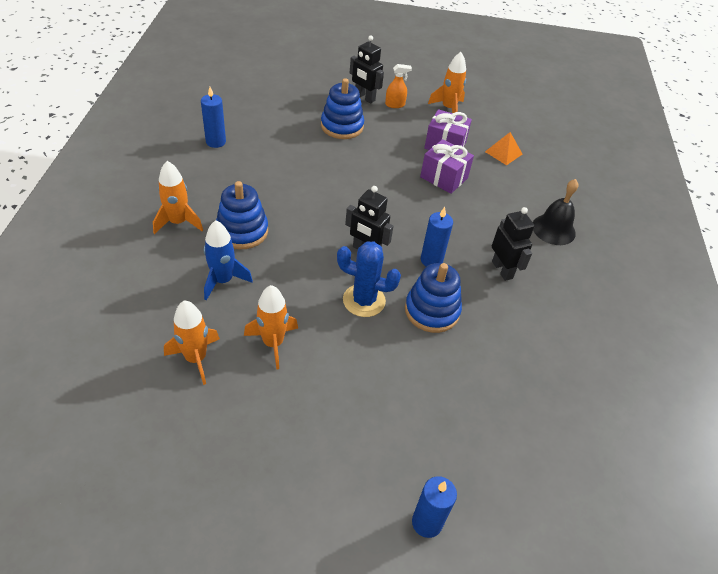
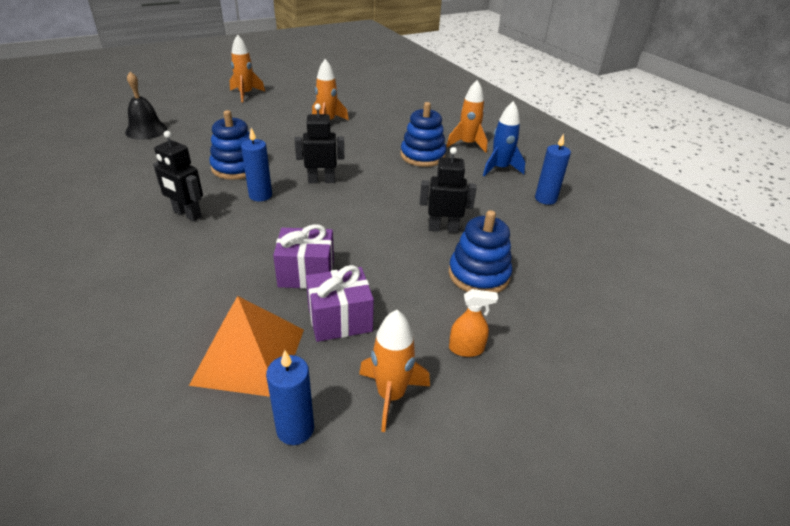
camera: 145 degrees right, 10 degrees down
(196, 358) = (360, 106): orange rocket -> orange rocket (246, 94)
(223, 280) = (394, 132): blue rocket -> blue rocket (500, 169)
(364, 97) = (514, 334): black robot -> black robot (443, 228)
(364, 300) = (292, 155): blue cactus -> none
(395, 104) = (466, 349): orange spray bottle -> orange spray bottle turned 135 degrees counterclockwise
(427, 522) = (184, 102): blue candle -> blue candle (295, 429)
(503, 153) = (249, 355): orange pyramid -> orange pyramid, size x1.86
(553, 229) = (137, 276): black bell -> black bell (146, 130)

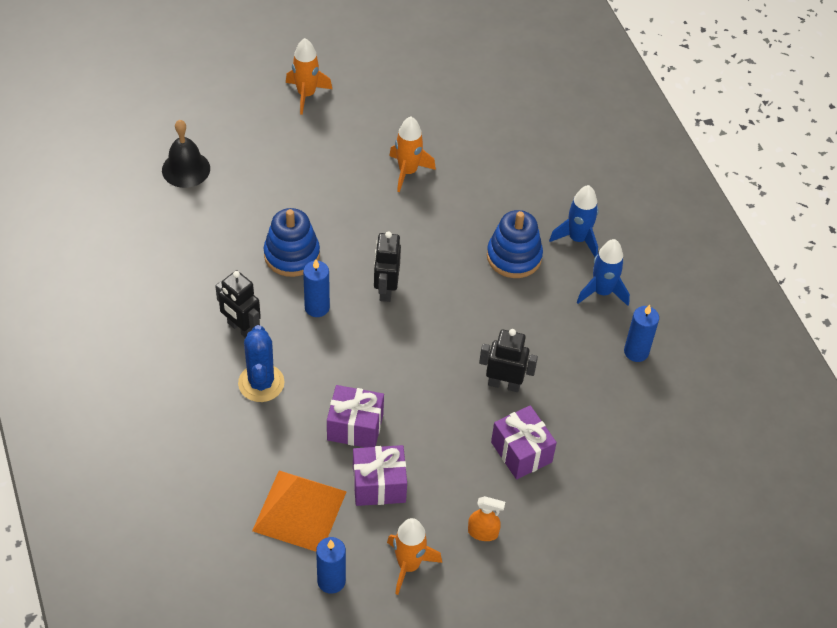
camera: 10 degrees right, 15 degrees up
(205, 250) = (261, 383): none -> blue cactus
(321, 180) = (386, 289): black robot -> black robot turned 90 degrees counterclockwise
(467, 144) = (577, 239): orange rocket -> blue rocket
(478, 275) = (521, 452): blue stacking toy -> purple gift

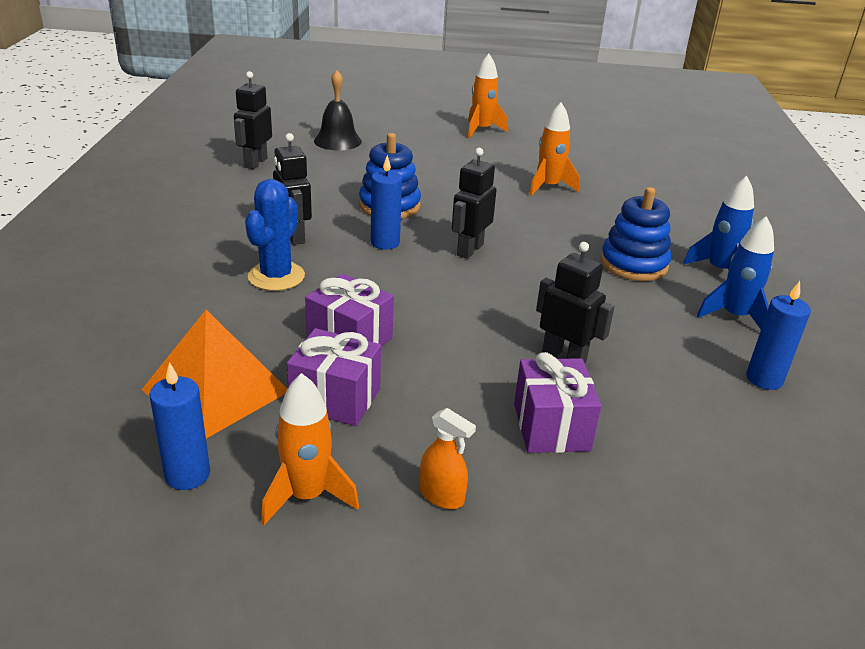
camera: 25 degrees right, 20 degrees down
(137, 236) = (255, 163): none -> black robot

